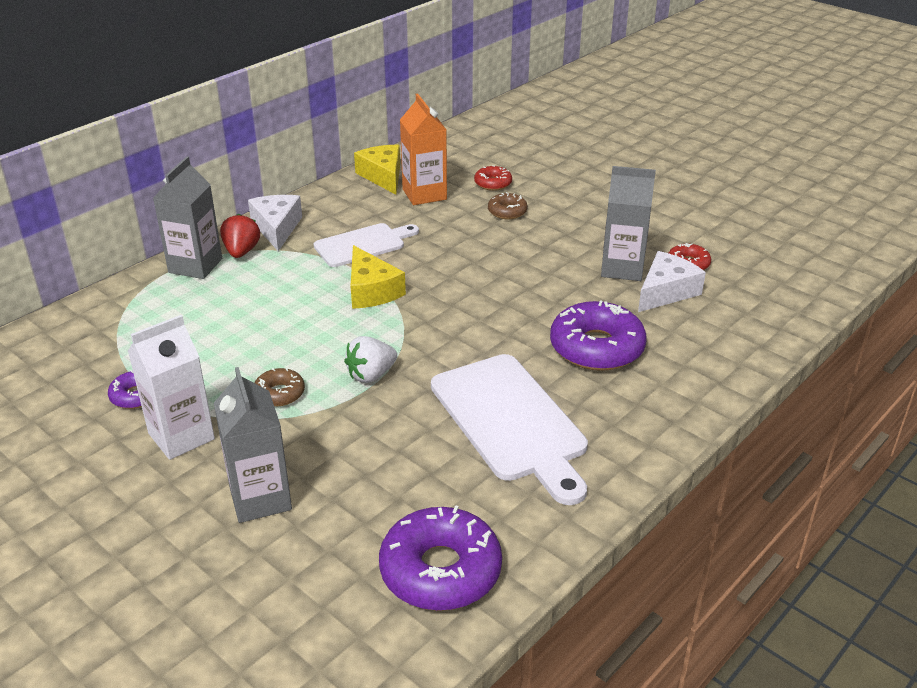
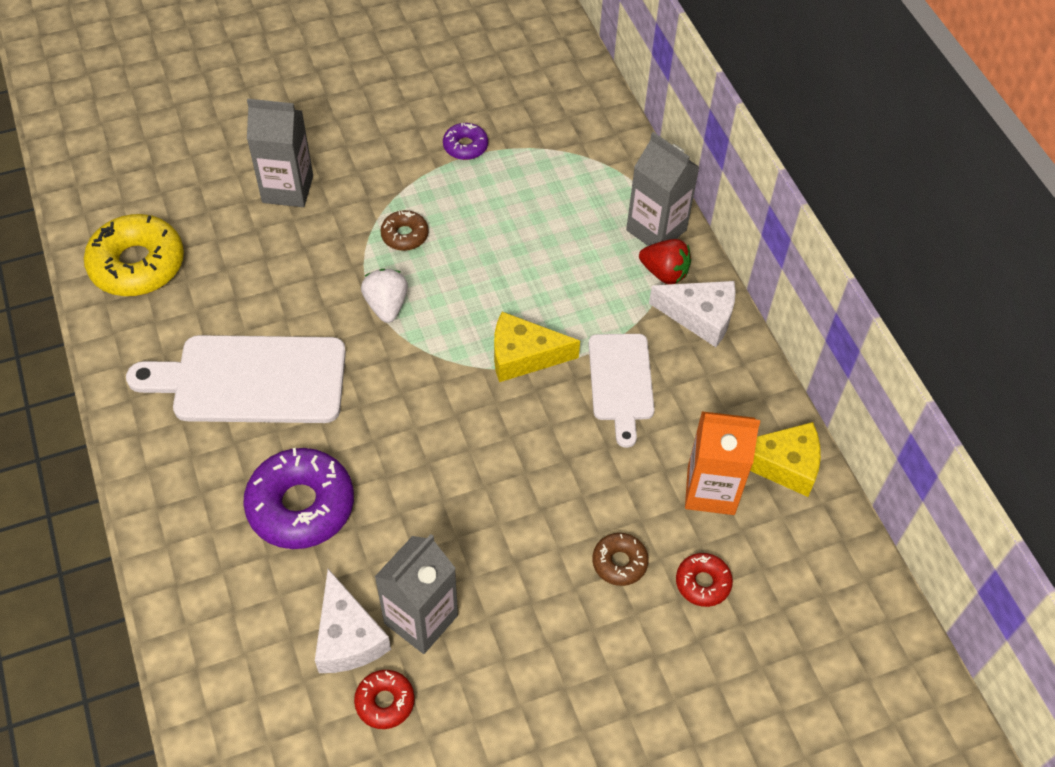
camera: 115 degrees right, 20 degrees up
(181, 436) = (393, 162): white carton -> none
(440, 570) = (137, 264): purple donut -> yellow donut

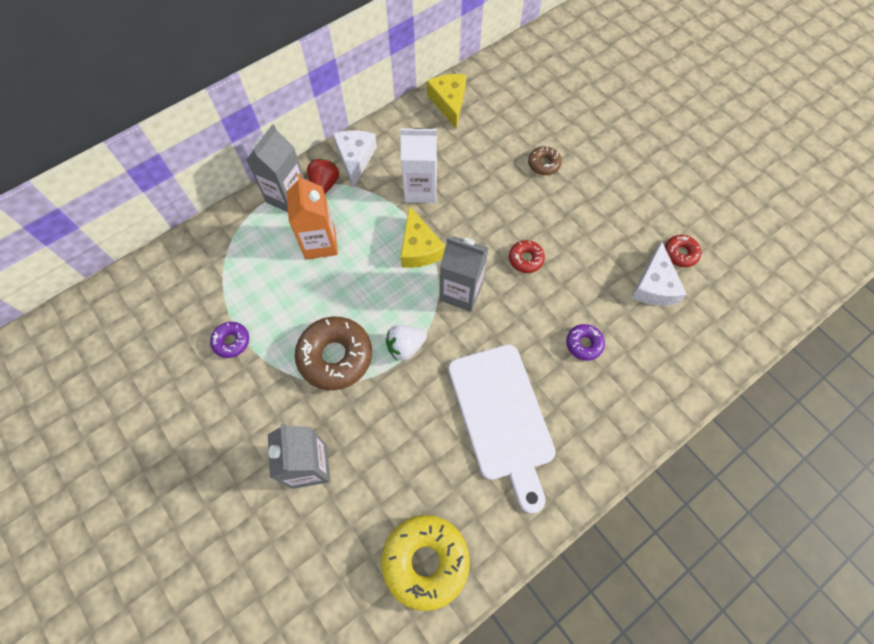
camera: 105 degrees left, 10 degrees up
(301, 506) = (584, 344): purple donut -> purple donut, size x0.51
(347, 637) = (654, 285): white cheese -> white cheese turned 135 degrees clockwise
(405, 235) = (335, 356): brown donut -> brown donut, size x1.98
(421, 619) = (624, 251): grey carton -> grey carton (461, 292)
(621, 382) = (420, 190): white cutting board -> white carton
(703, 583) = (538, 125): red donut -> red donut (525, 259)
(711, 490) = (479, 131): orange carton -> orange carton (320, 243)

